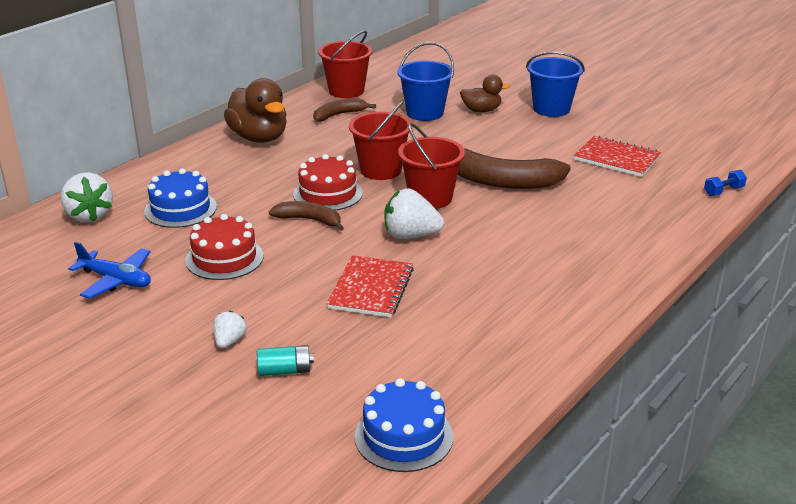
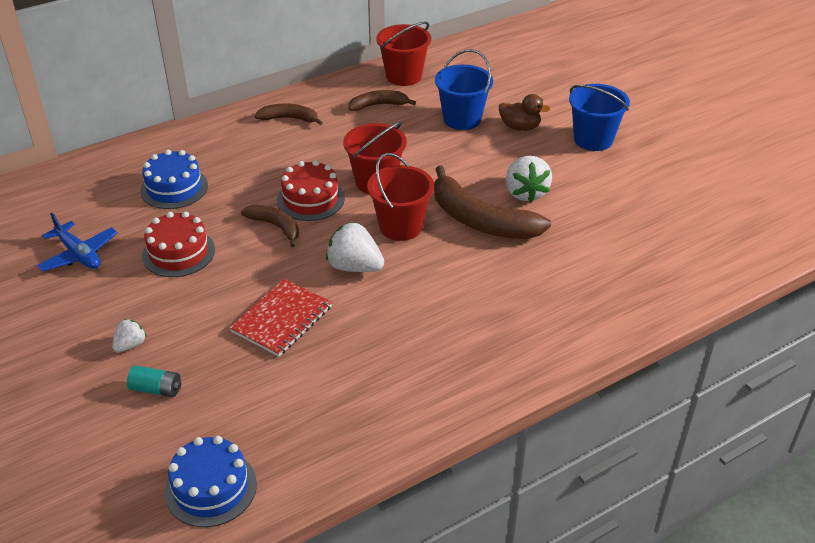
camera: 20 degrees right, 10 degrees up
(89, 215) = (96, 178): white strawberry -> white strawberry (525, 193)
(259, 138) = (289, 119): brown duck -> brown banana
(617, 158) = (618, 218): red notebook -> none
(723, 191) = (703, 287): blue dumbbell -> none

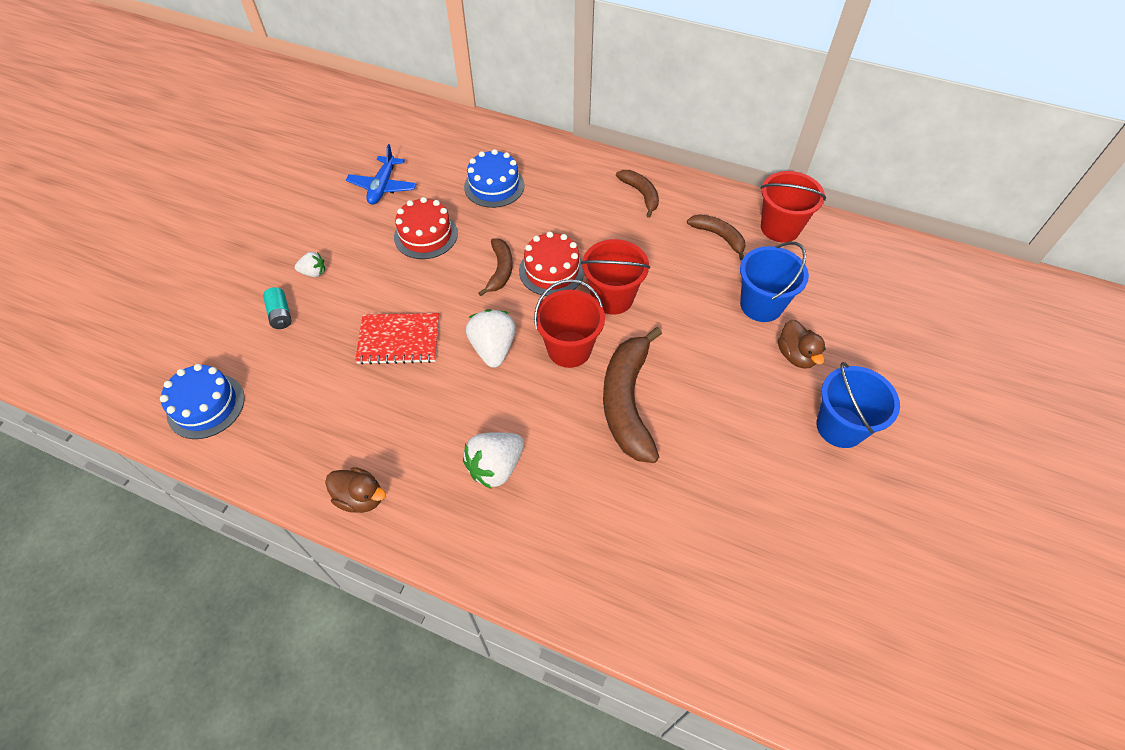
camera: 55 degrees right, 15 degrees up
(427, 410) = (360, 498): none -> brown duck
(525, 193) = (699, 415): white strawberry -> white strawberry (495, 467)

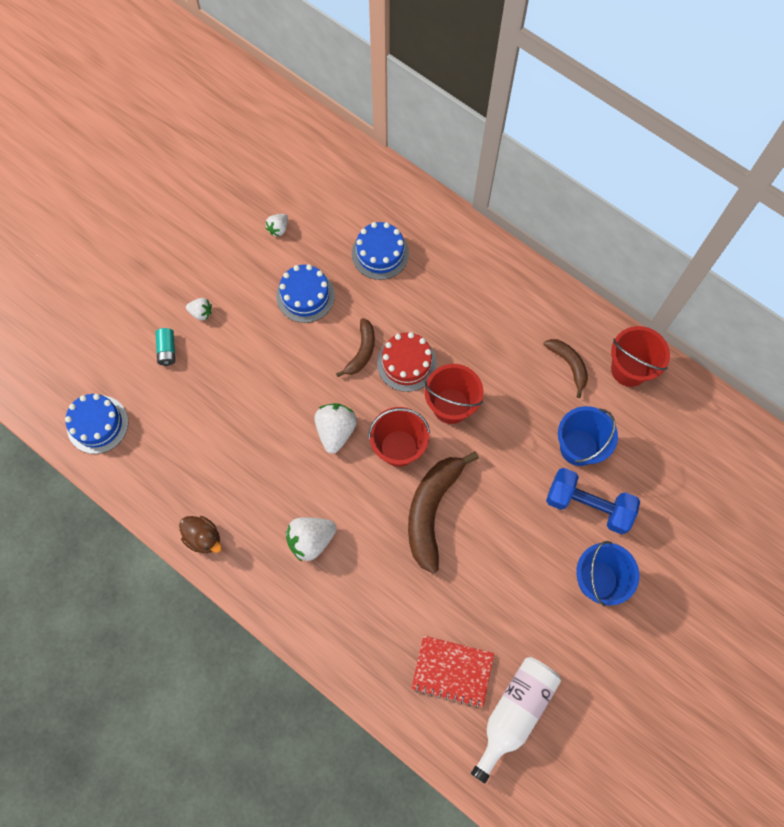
camera: 15 degrees right, 15 degrees up
(383, 186) = (278, 229): blue plane -> white strawberry
(399, 340) = (260, 401): red notebook -> red notebook (452, 671)
(426, 235) = (305, 295): red cake -> blue cake
(640, 194) = (513, 297): brown banana -> none
(796, 355) = (588, 505): brown duck -> blue dumbbell
(812, 602) = (514, 713): none -> white bottle

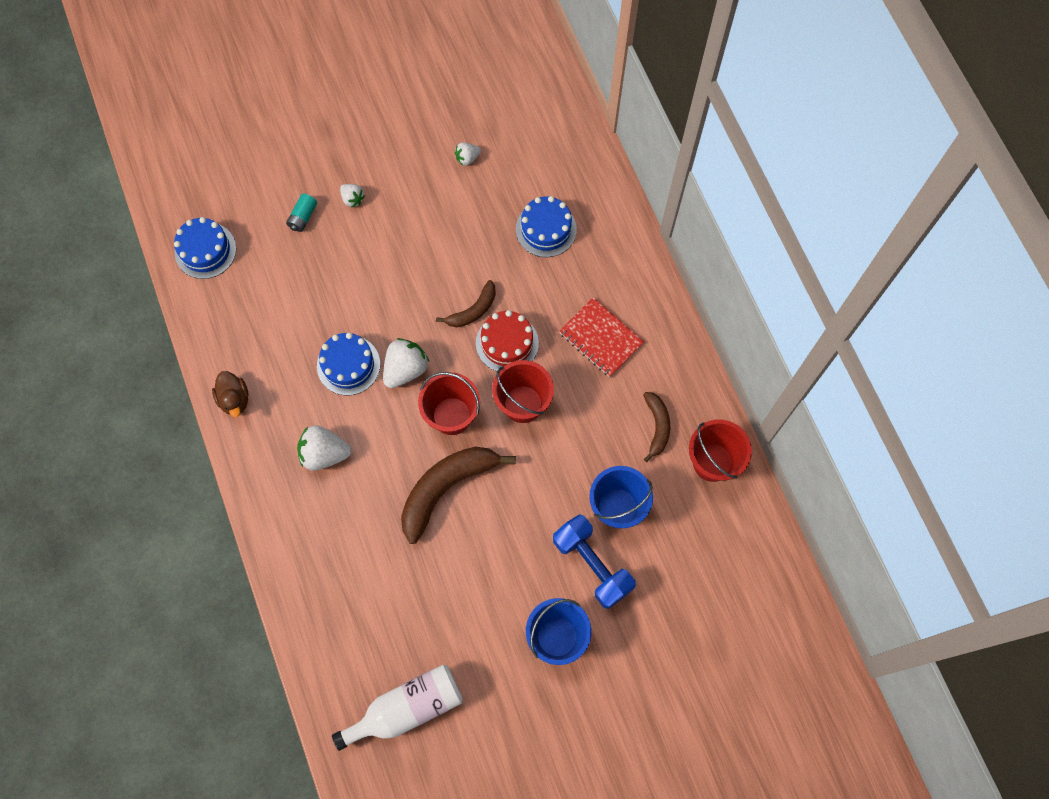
camera: 30 degrees right, 0 degrees up
(305, 295) = (454, 232): blue cake -> blue cake (348, 365)
(452, 671) = (375, 640): red notebook -> red notebook (601, 338)

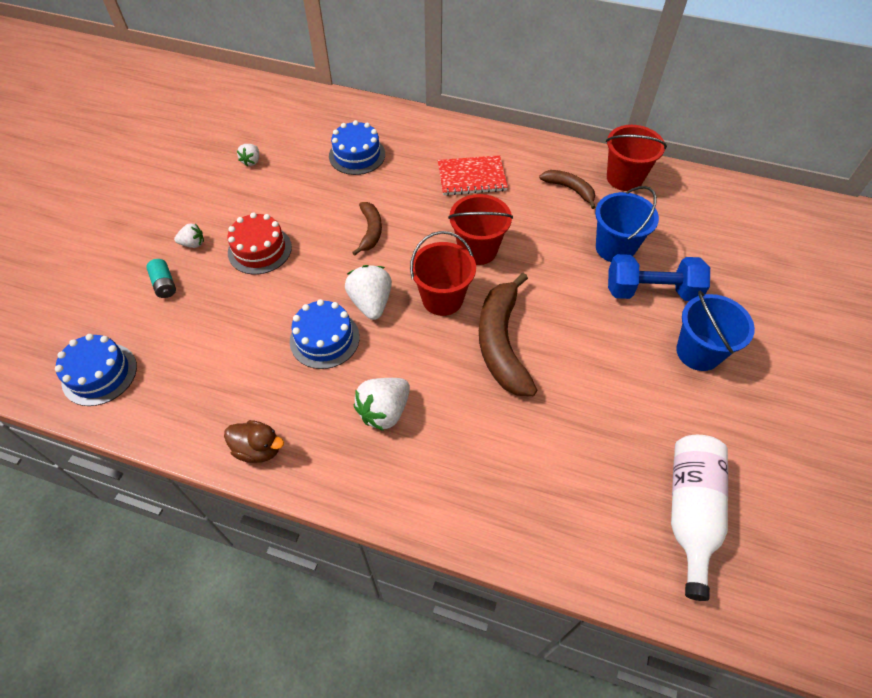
camera: 50 degrees left, 15 degrees down
(507, 343) = (418, 228): red cake -> red cake (259, 250)

